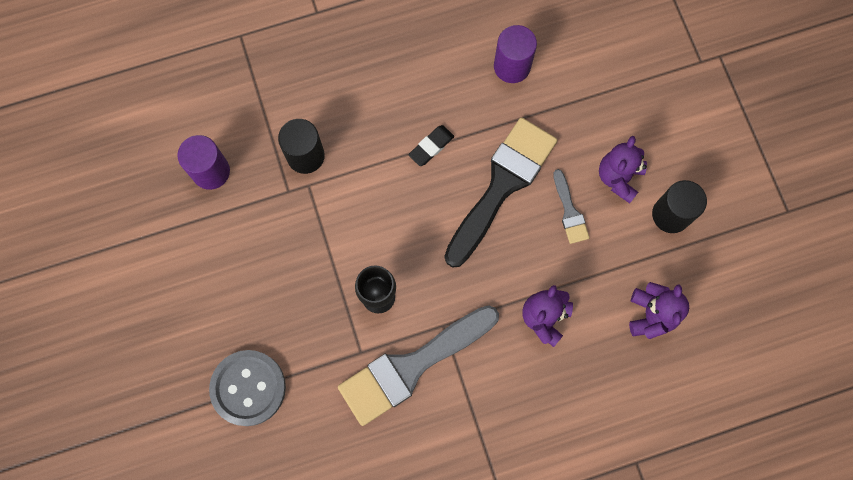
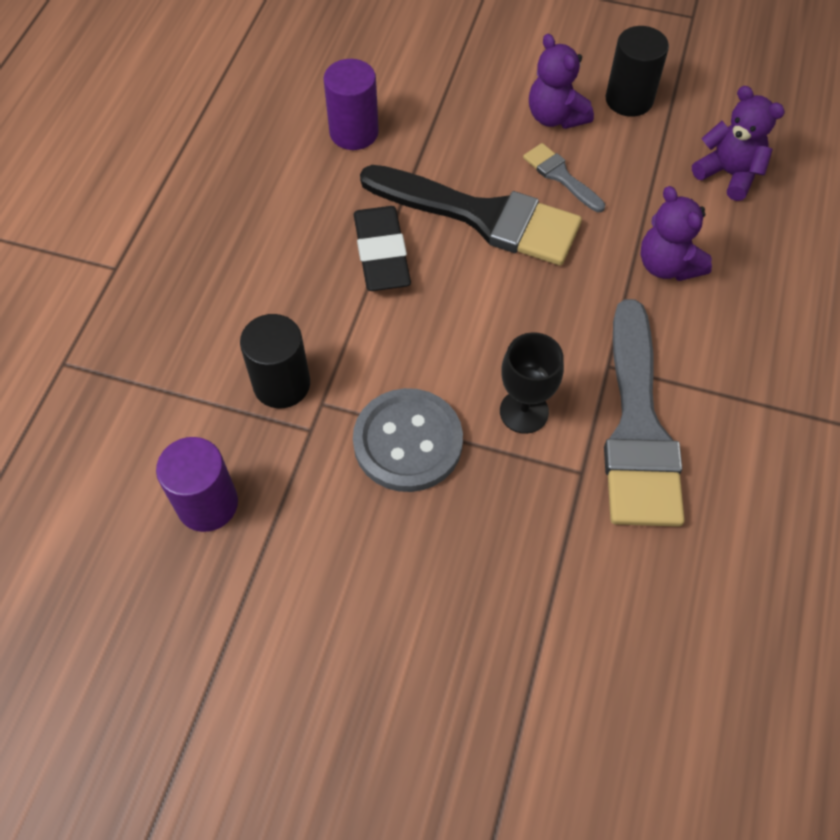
camera: 55 degrees left, 15 degrees down
(248, 388) = (540, 637): grey button -> grey button (408, 442)
(431, 147) = (381, 254): black eraser -> black eraser, size x1.66
(502, 185) = (482, 216): black brush -> black brush turned 135 degrees clockwise
(569, 211) = (560, 176): grey brush -> grey brush turned 150 degrees counterclockwise

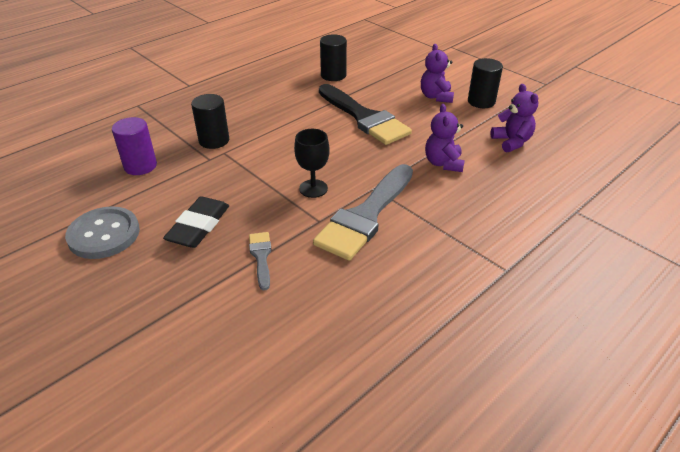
camera: 30 degrees right, 20 degrees down
(354, 132) = (333, 75): purple cylinder -> black cylinder
(381, 254) = (304, 115): black eraser -> black eraser (199, 226)
(408, 442) = (247, 178): grey button -> grey button (104, 234)
(560, 176) = (418, 116): grey brush -> grey brush (261, 257)

